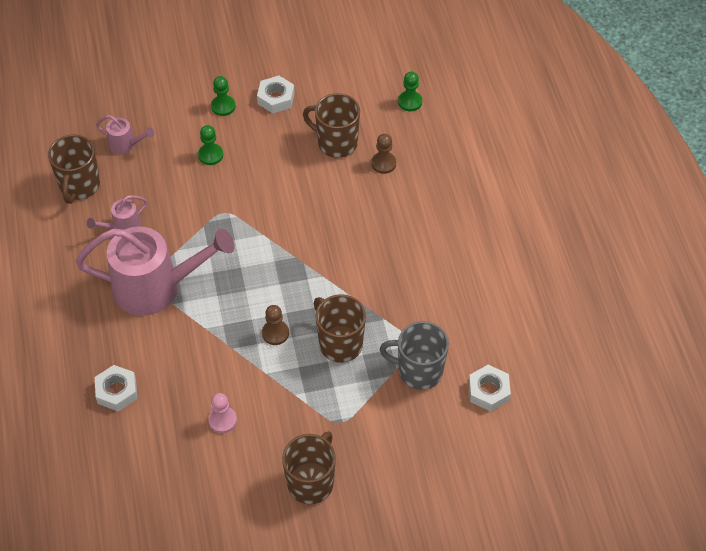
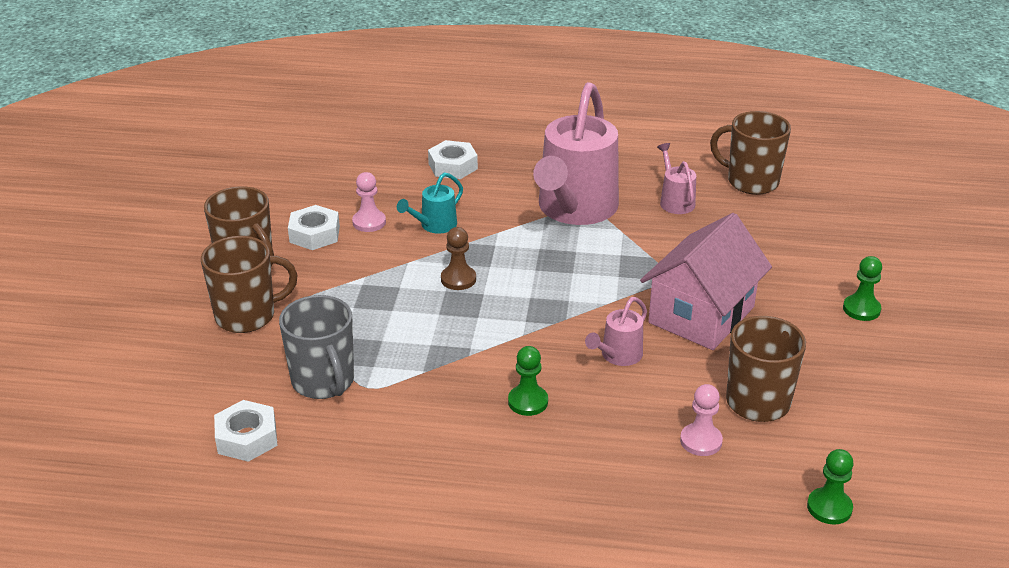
camera: 110 degrees right, 20 degrees down
(126, 145) = (809, 222): pink watering can -> pink watering can (618, 356)
(210, 155) = (771, 282): green pawn -> green pawn (528, 402)
(211, 373) = (434, 226): none -> turquoise watering can
(262, 185) = (701, 315): none -> pink house
(276, 98) = (868, 361): white nut -> white nut (314, 234)
(340, 343) = (410, 325): brown mug -> brown mug (247, 316)
(383, 163) = (701, 441): brown pawn -> pink pawn
(419, 371) = (323, 382): grey mug -> grey mug turned 120 degrees clockwise

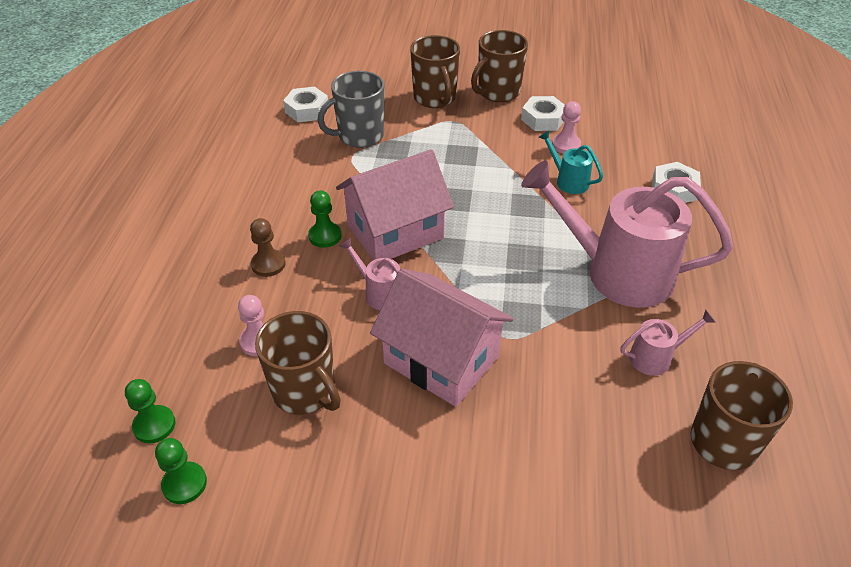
camera: 90 degrees right, 10 degrees up
(458, 279) = (488, 196): brown pawn -> brown pawn (268, 264)
(519, 346) = (395, 232): none -> pink house
(861, 309) = (455, 517): green pawn -> green pawn (184, 484)

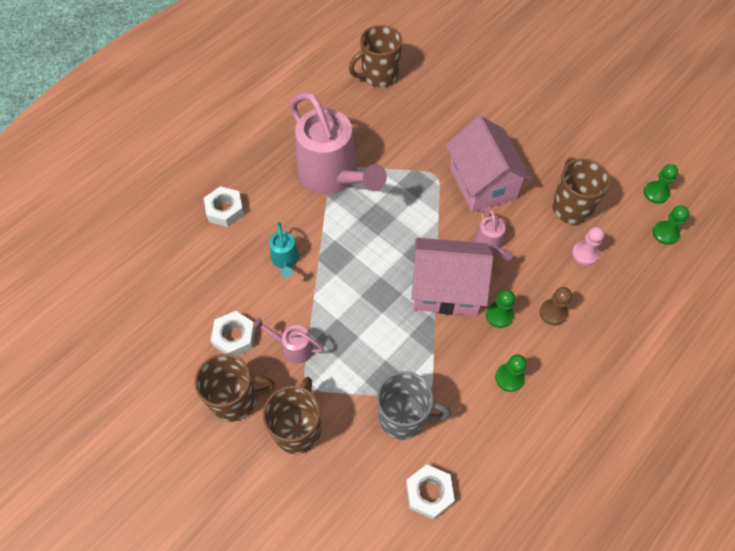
camera: 145 degrees left, 15 degrees up
(284, 196) = (509, 378): none -> green pawn
(566, 145) = (249, 296): pink pawn -> none
(656, 357) = (366, 122): pink watering can -> pink watering can (293, 347)

